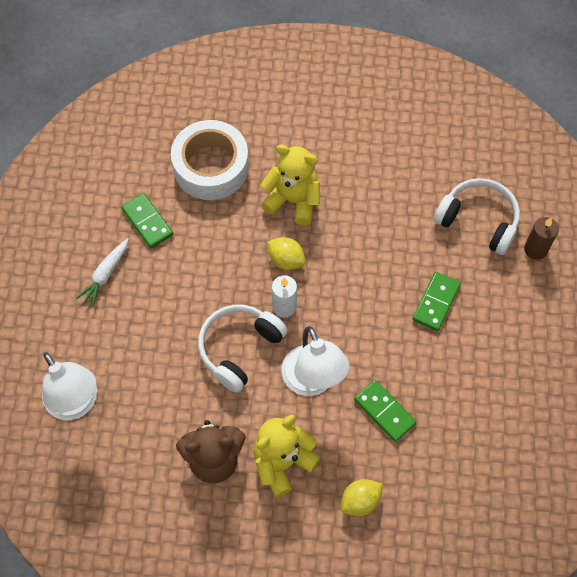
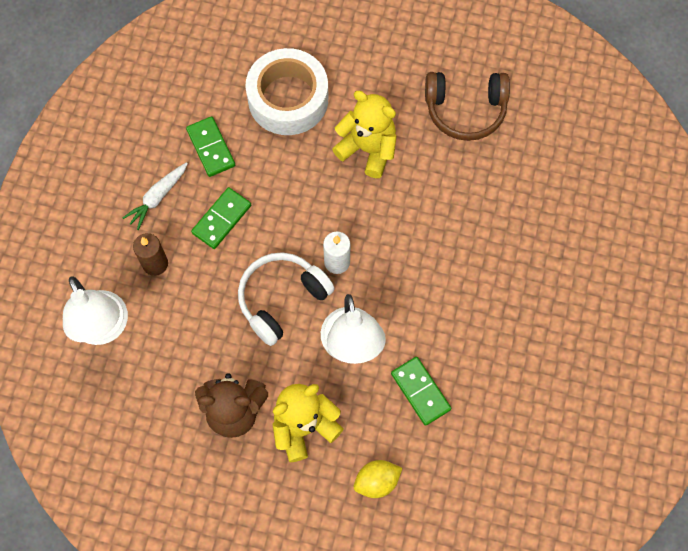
camera: 10 degrees right, 5 degrees up
(286, 260) = (348, 212): yellow lemon -> none
(375, 152) = (465, 110): none -> brown headphones
(436, 302) = (497, 284): green domino -> green domino (221, 219)
(478, 220) = (561, 202): white headphones -> none
(535, 249) = (616, 244): brown candle -> brown candle (155, 264)

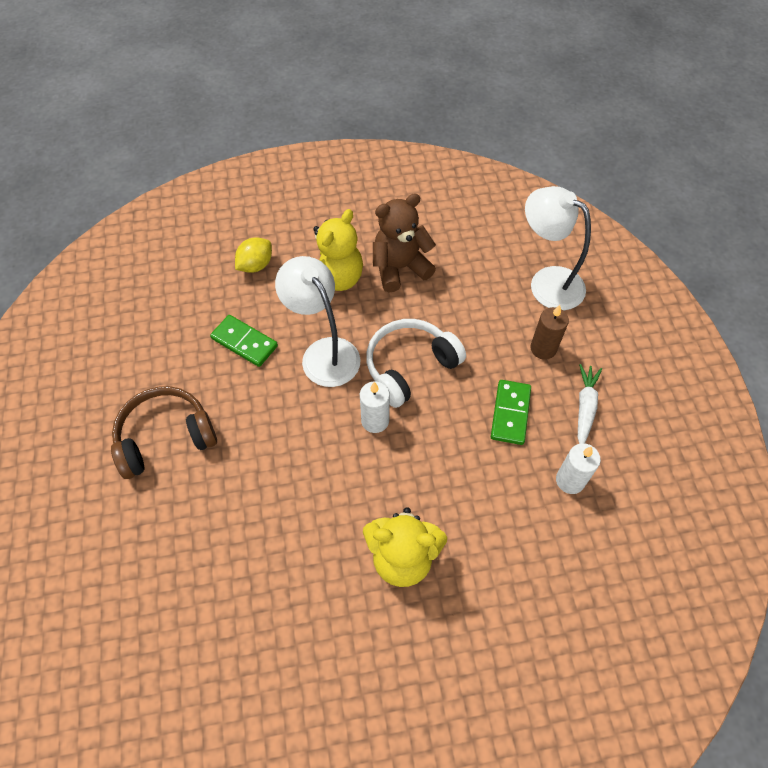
camera: 155 degrees right, 10 degrees down
(211, 148) = (570, 480): green domino -> white candle
(281, 299) = (409, 366): white headphones -> white headphones turned 150 degrees counterclockwise
(288, 99) = (525, 578): white tape -> none
(465, 110) = (308, 665): brown headphones -> brown headphones (165, 437)

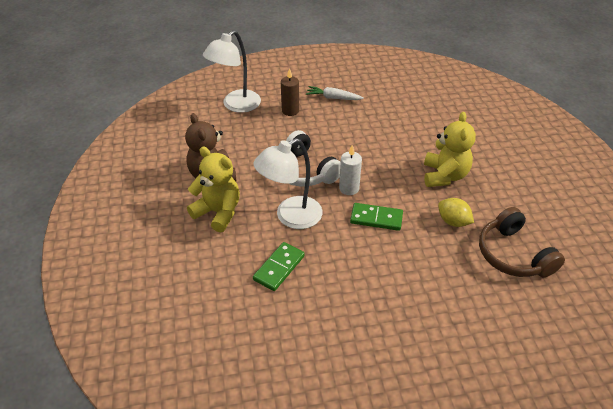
camera: 90 degrees left, 15 degrees down
(165, 437) = (373, 314): brown headphones -> brown headphones (513, 255)
(256, 265) = (195, 266): yellow lemon -> yellow lemon (453, 221)
(510, 413) = (339, 127): green domino -> green domino (376, 218)
(570, 480) = (382, 107): white candle -> none

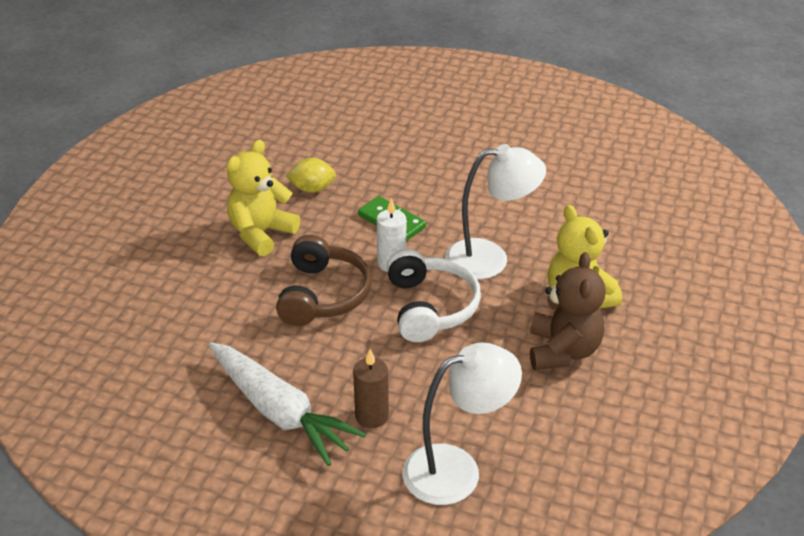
camera: 150 degrees left, 5 degrees down
(279, 268) = (538, 216): green domino -> none
(333, 98) = (279, 411): white carrot -> white carrot, size x1.84
(453, 221) = (312, 189): yellow lemon -> yellow lemon turned 75 degrees counterclockwise
(513, 255) = (291, 145): brown headphones -> brown headphones (323, 295)

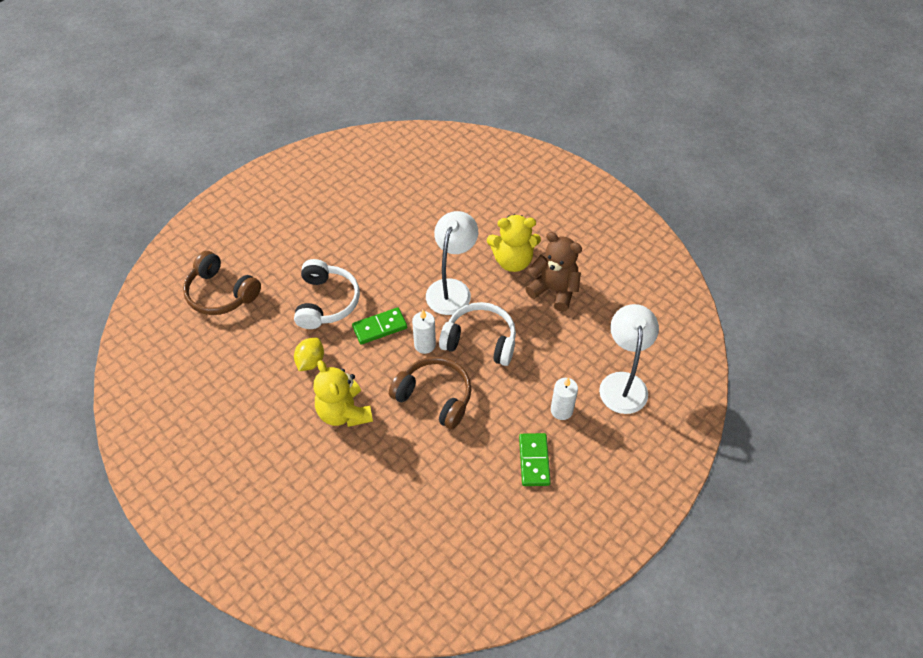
camera: 65 degrees left, 15 degrees up
(279, 411) = (534, 461): white carrot -> green domino
(357, 105) = (221, 293): none -> brown headphones
(371, 416) = (561, 410): brown candle -> white candle
(398, 173) = (326, 302): none -> white headphones

